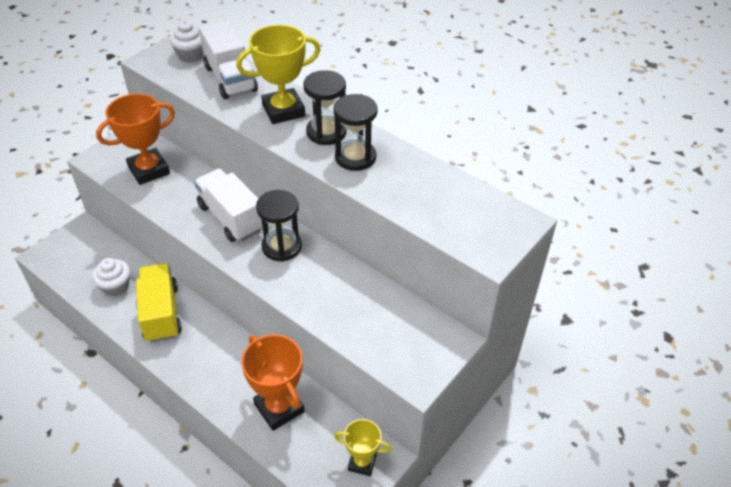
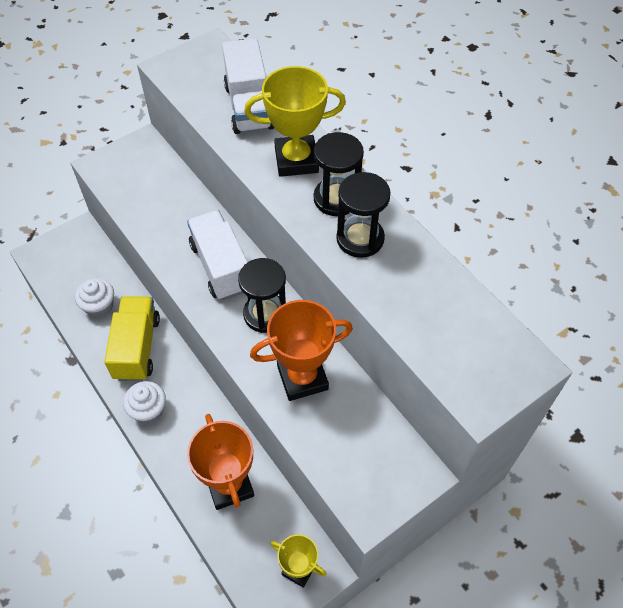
camera: 15 degrees right, 10 degrees up
(149, 170) = (150, 190): orange trophy -> orange trophy (302, 378)
(191, 55) = (214, 67): white cupcake -> white cupcake (148, 410)

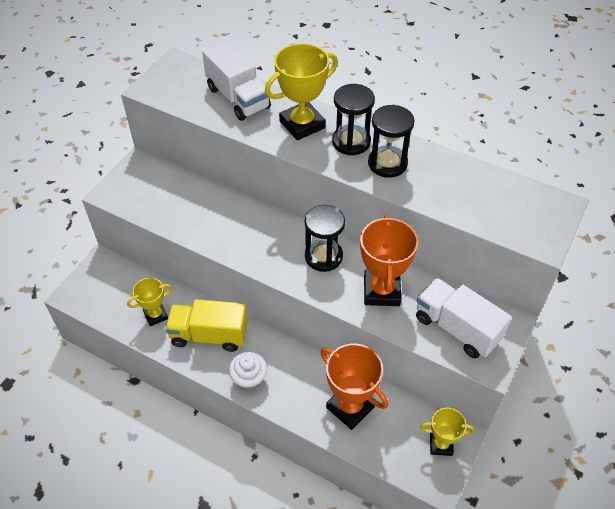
camera: 25 degrees left, 5 degrees down
(99, 306) = (155, 315): white cupcake -> yellow trophy
(137, 348) = (209, 335): yellow truck -> yellow truck turned 60 degrees counterclockwise
(221, 267) = (266, 235): white truck -> white truck (457, 328)
(302, 378) = (381, 291): orange trophy -> orange trophy turned 45 degrees counterclockwise

